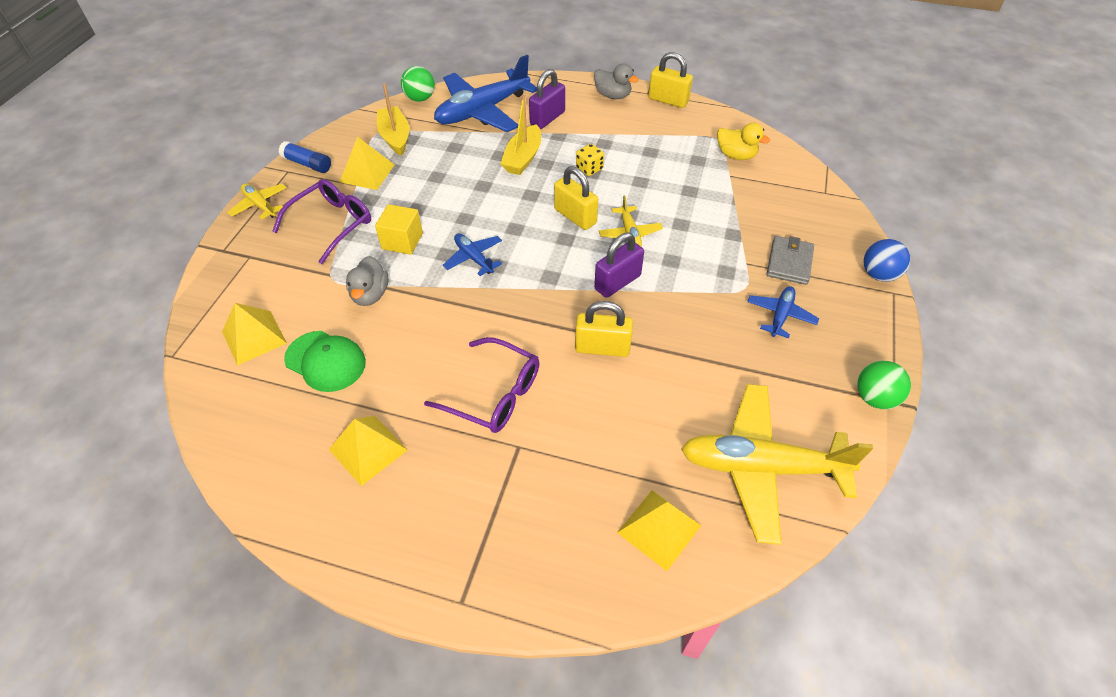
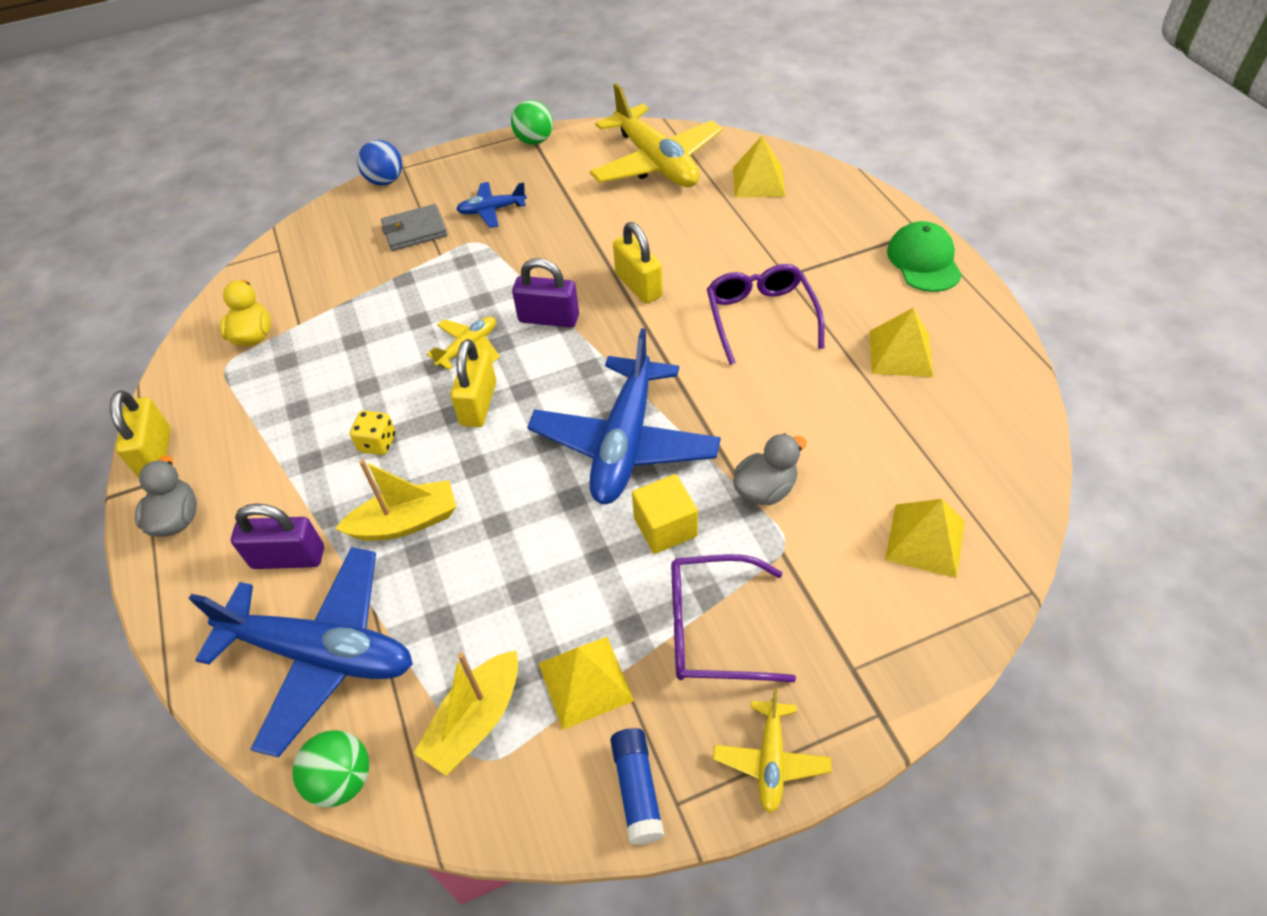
camera: 125 degrees left, 0 degrees up
(325, 361) = (872, 454): green cap -> green cap (924, 261)
(474, 258) = (625, 443): blue plane -> blue plane, size x2.10

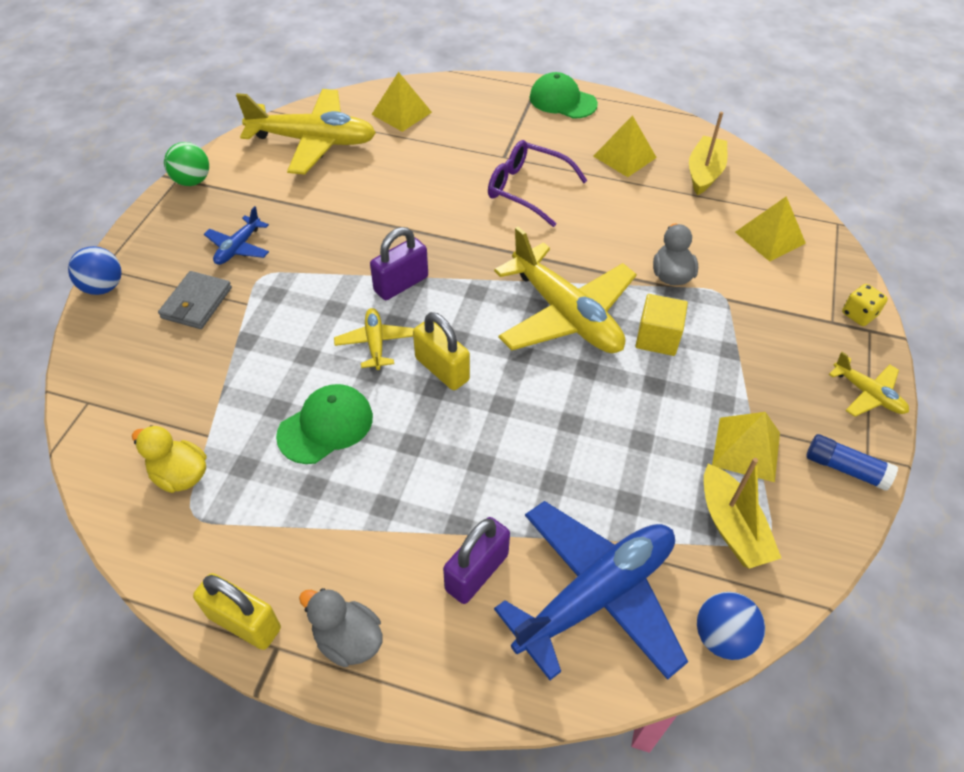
camera: 55 degrees left, 0 degrees up
(342, 779) = (722, 636): green ball -> blue ball
(359, 377) = (326, 426): none -> green cap
(377, 443) = (414, 451): yellow dice -> yellow dice (858, 315)
(406, 522) = (515, 475): yellow boat -> yellow boat (704, 173)
(625, 443) = (565, 315): blue plane -> yellow plane
(638, 285) = (426, 222): yellow padlock -> none
(712, 628) = (755, 363): purple glasses -> none

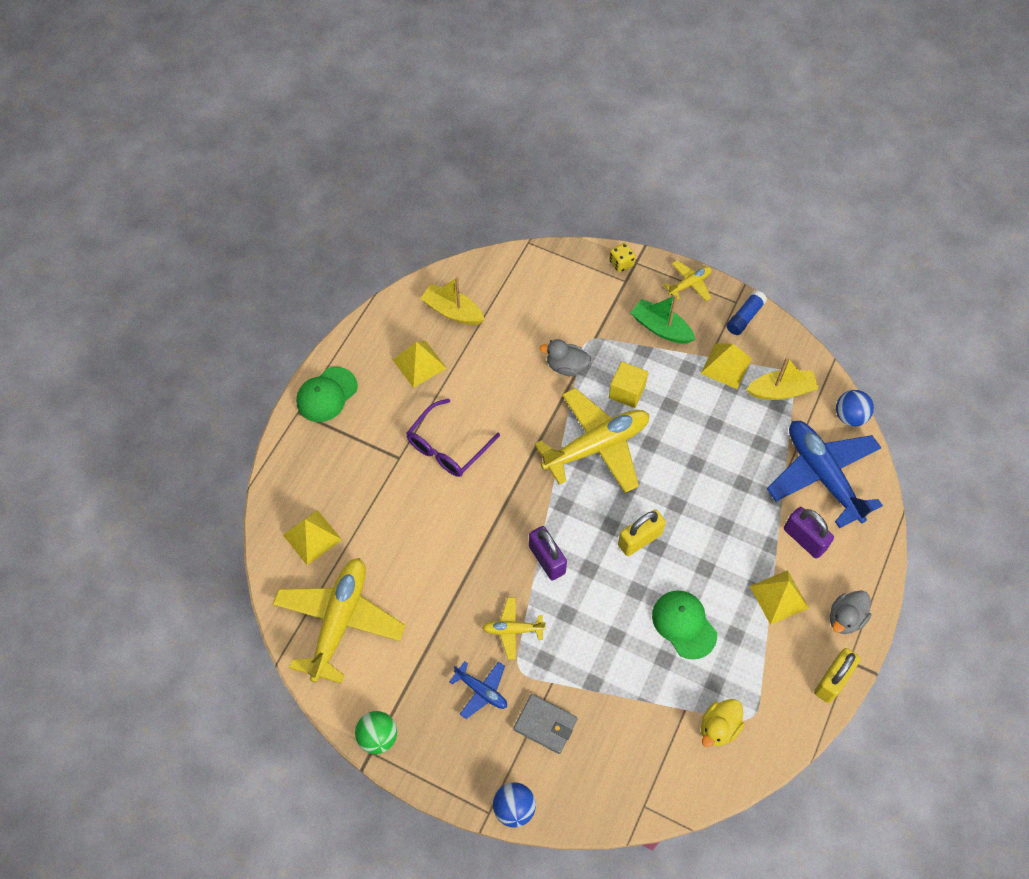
camera: 80 degrees left, 10 degrees up
(375, 343) = (608, 584): yellow plane -> yellow plane (512, 630)
(770, 237) = (536, 290): yellow pyramid -> yellow pyramid (779, 597)
(774, 366) = (661, 328): none -> green boat

